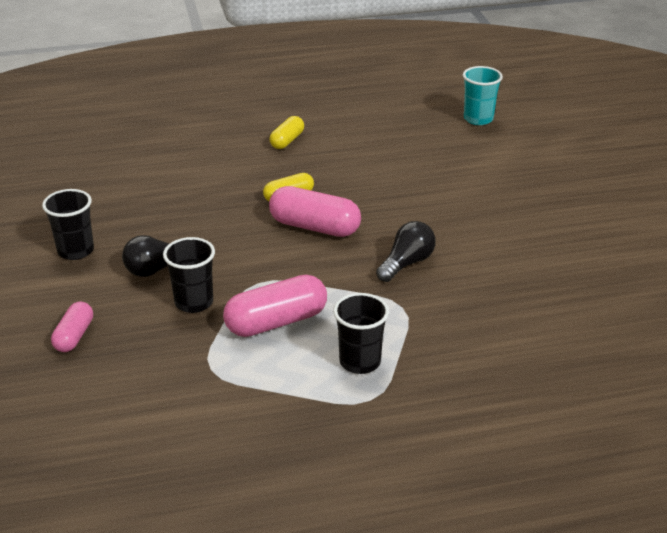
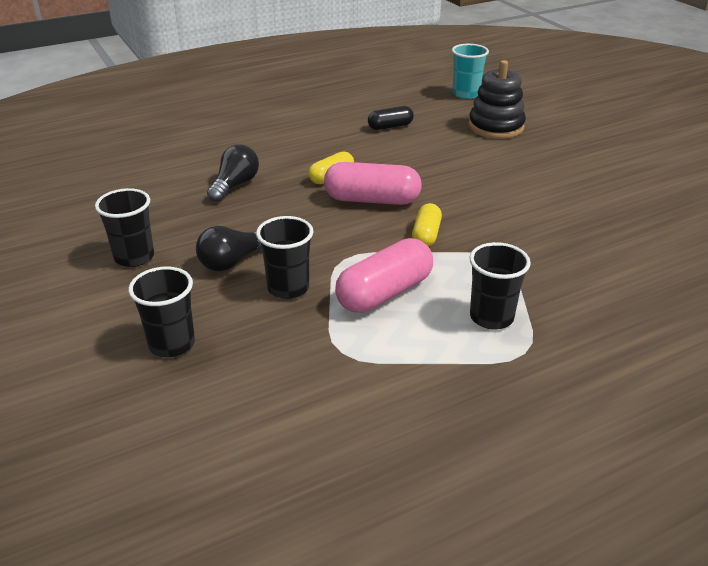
camera: 15 degrees left, 0 degrees up
(74, 336) = (172, 344): pink capsule -> black cup
(287, 141) = (303, 131): yellow capsule -> yellow capsule (426, 235)
(376, 148) = (390, 126): none -> black capsule
(406, 263) = (479, 219): black light bulb -> black light bulb (235, 185)
(486, 163) = (496, 127): none -> black stacking toy

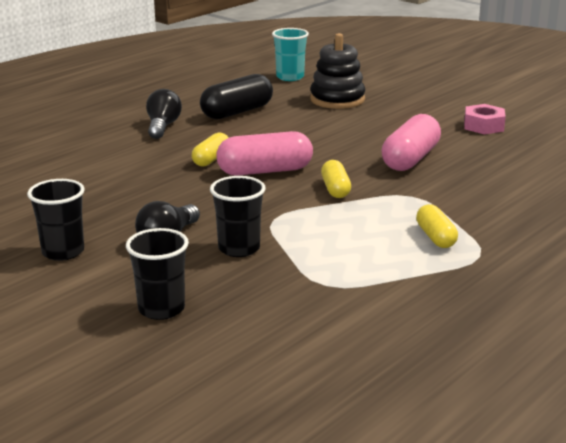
camera: 20 degrees left, 10 degrees down
(235, 185) = (119, 180): black light bulb -> black light bulb (162, 127)
(384, 293) = (331, 237): pink capsule -> pink capsule (410, 159)
(390, 126) = (237, 112): black capsule -> black capsule, size x1.70
(491, 317) = (435, 237): black cup -> yellow capsule
(630, 184) = (483, 126): none -> pink nut

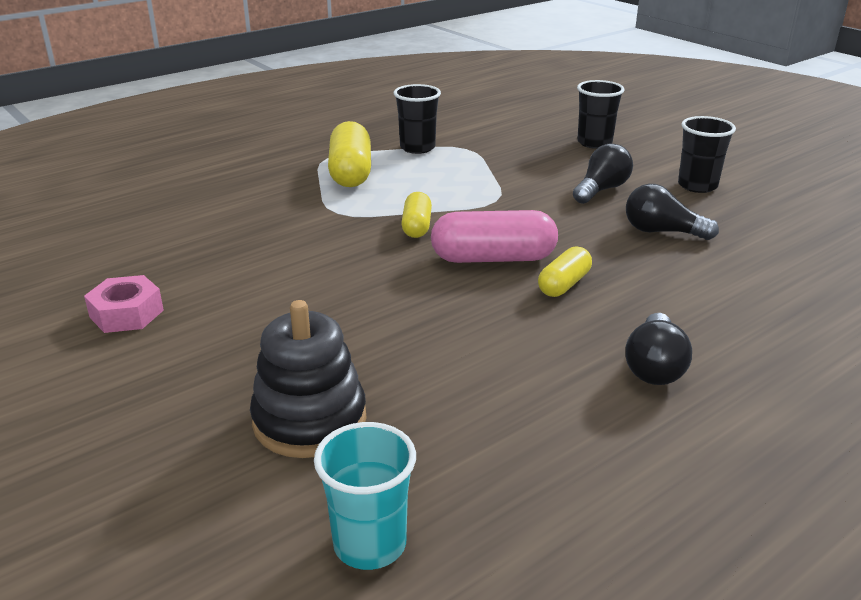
camera: 170 degrees left, 5 degrees up
(123, 201) = (662, 232): none -> black light bulb
(237, 112) = (519, 398): black capsule -> none
(239, 248) = (533, 177): black cup -> black cup (417, 148)
(410, 159) = (296, 261): pink capsule -> none
(435, 237) = (350, 172): yellow capsule -> yellow capsule, size x1.70

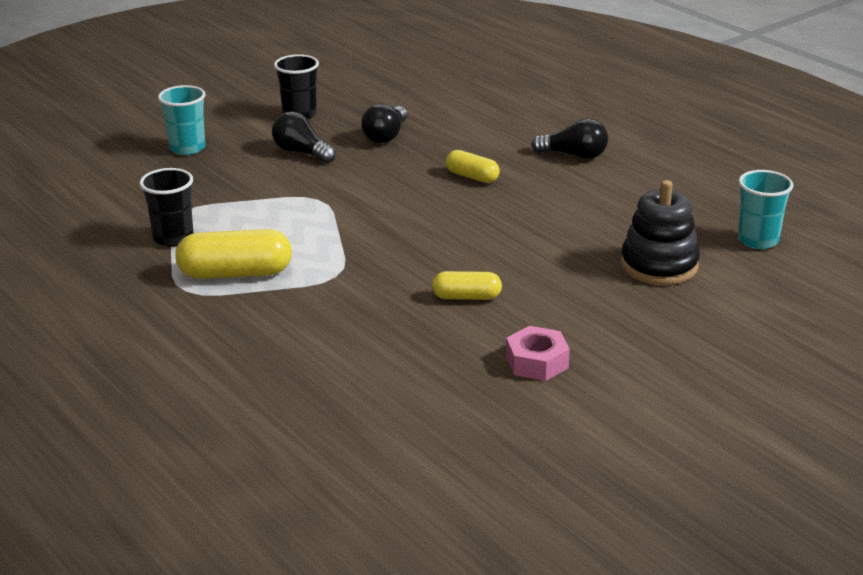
camera: 90 degrees left, 0 degrees up
(416, 226) = (370, 235): yellow capsule -> yellow capsule (466, 297)
(493, 258) = (431, 202): pink capsule -> none
(594, 143) = (187, 148): black cup -> turquoise cup

